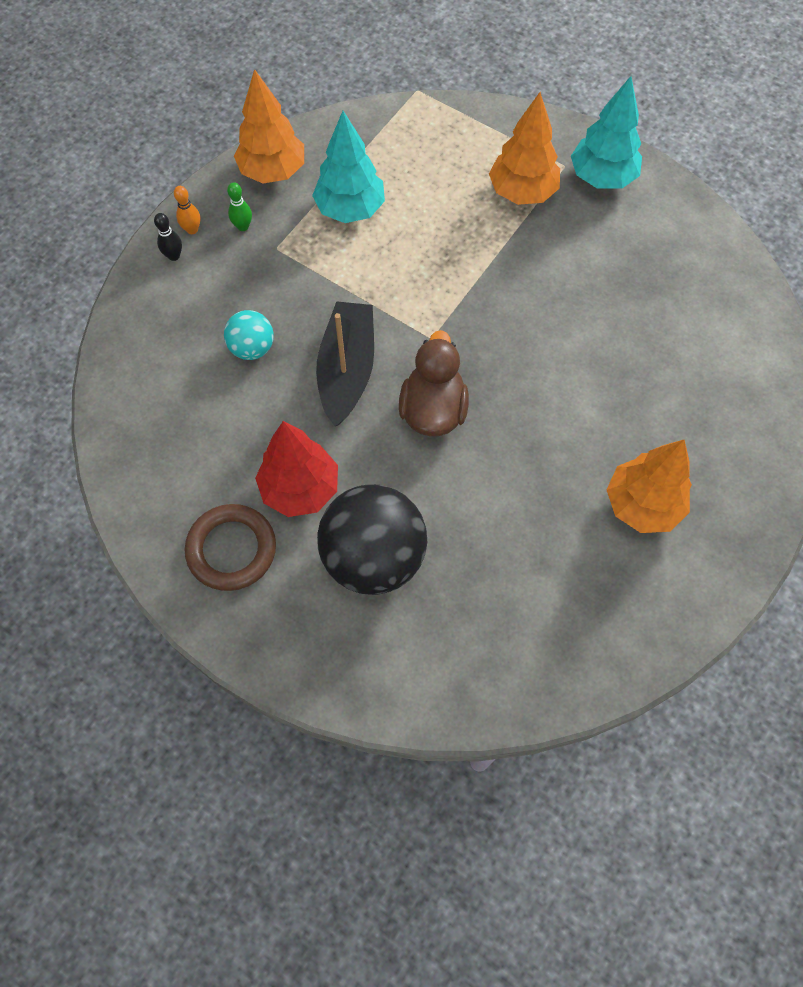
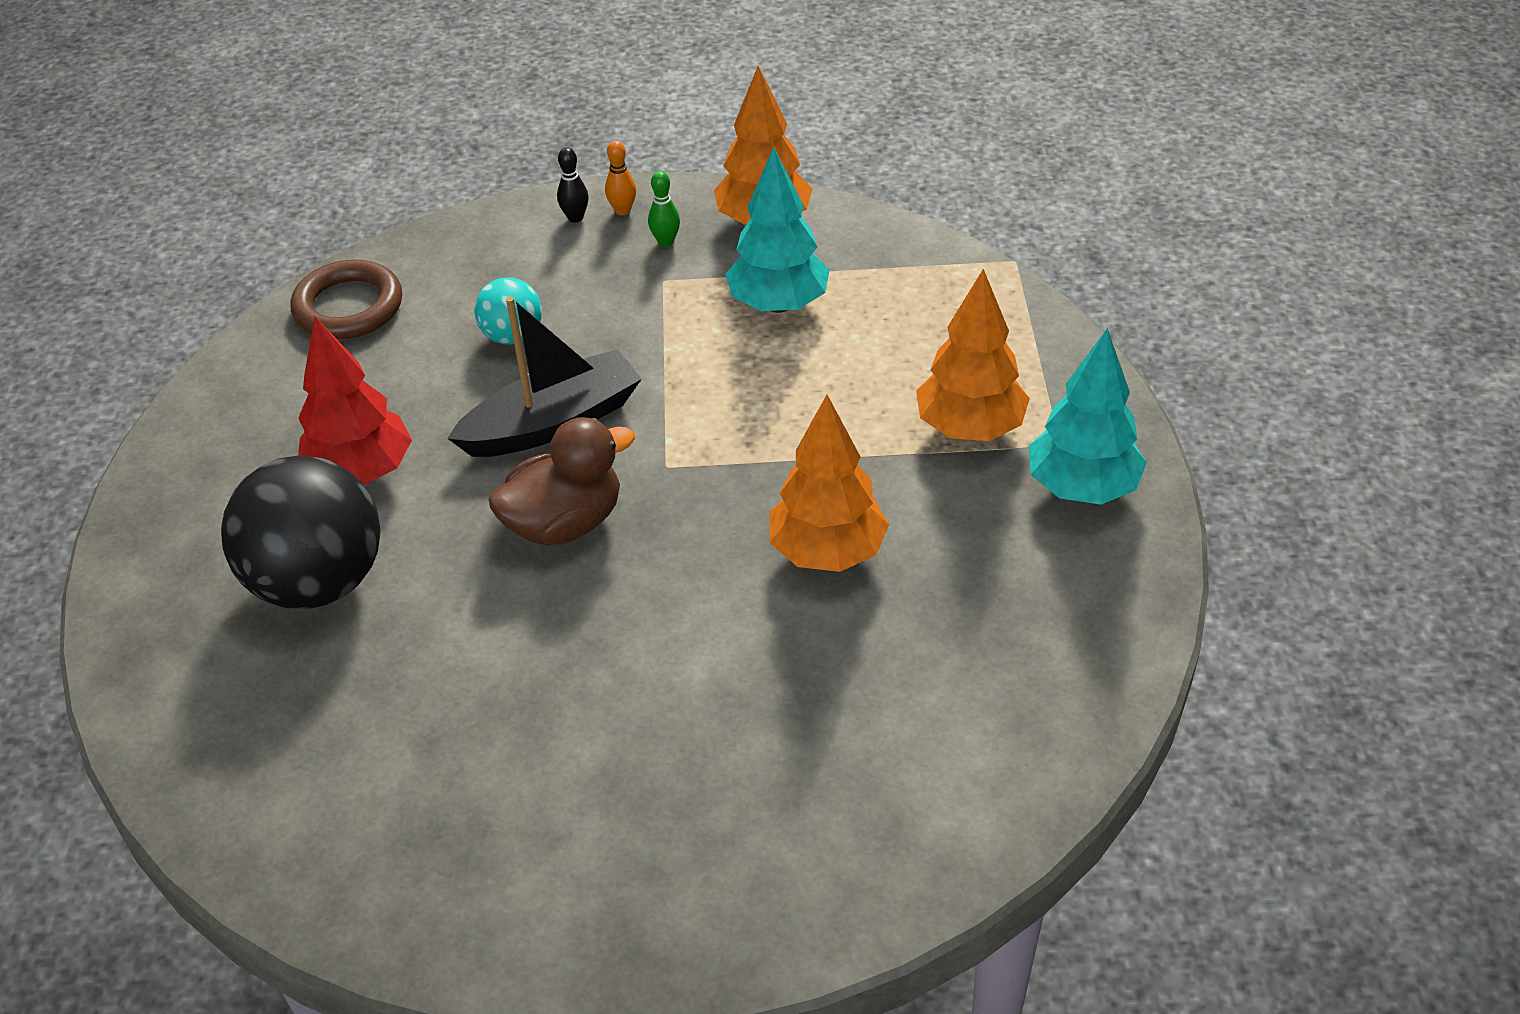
camera: 55 degrees right, 20 degrees down
(231, 549) = (241, 463): brown ring -> brown ring (348, 307)
(642, 505) = (600, 801): orange tree -> orange tree (827, 552)

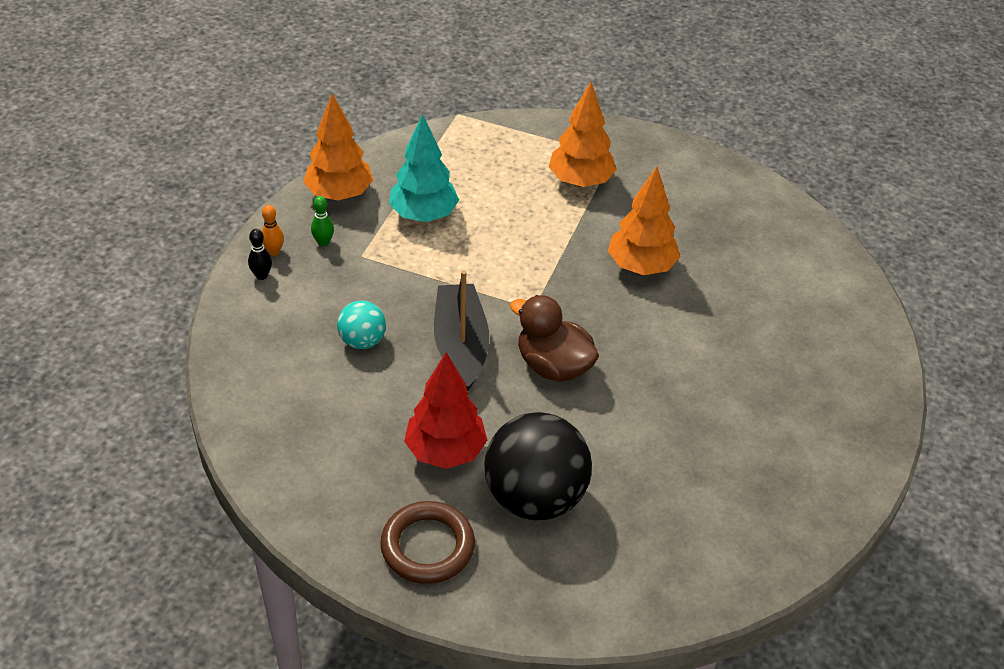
camera: 70 degrees left, 0 degrees up
(348, 307) = (264, 417): brown ring -> brown ring (427, 546)
(565, 523) = (553, 366): brown duck -> brown duck turned 45 degrees counterclockwise
(1082, 488) = (649, 161): turquoise tree -> none

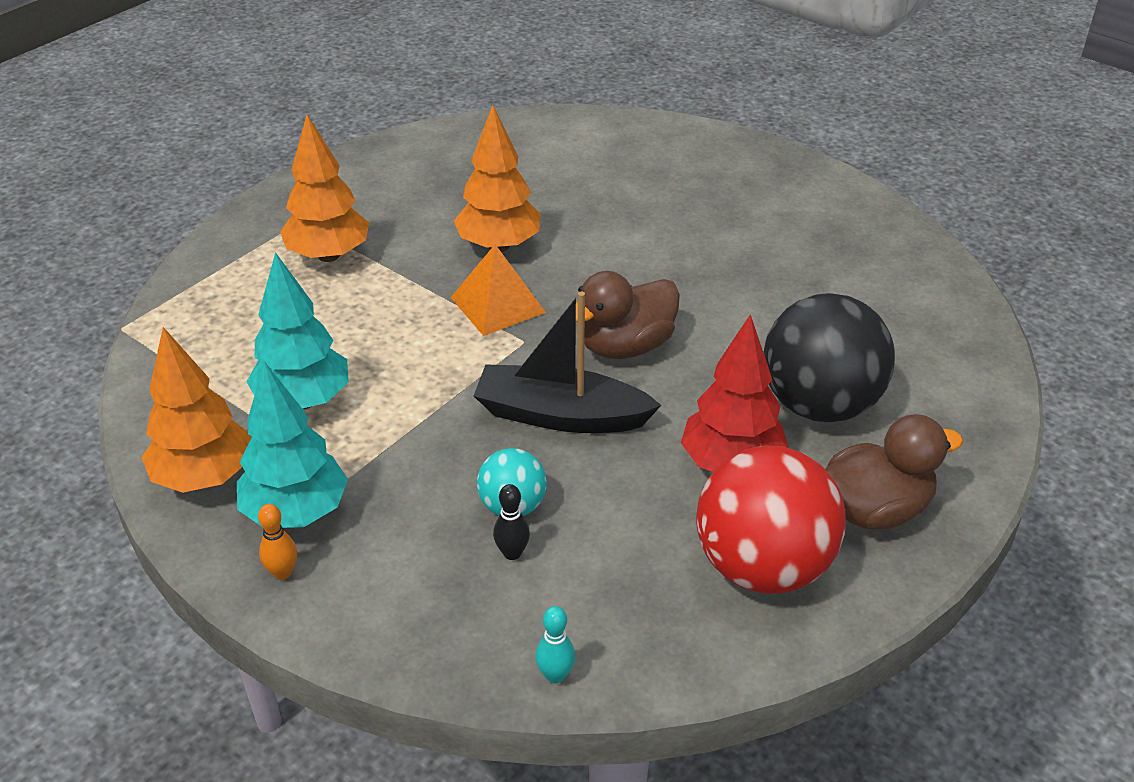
camera: 70 degrees left, 5 degrees down
(227, 394) = (555, 675): none -> turquoise bowling pin
(261, 275) = (327, 595): black bowling pin -> black bowling pin (512, 553)
(323, 242) = (296, 513): green bowling pin -> turquoise tree
(348, 485) = (762, 566): none -> red ball
(427, 546) = (875, 510): brown ring -> brown duck
(568, 283) = (497, 304): none -> orange pyramid

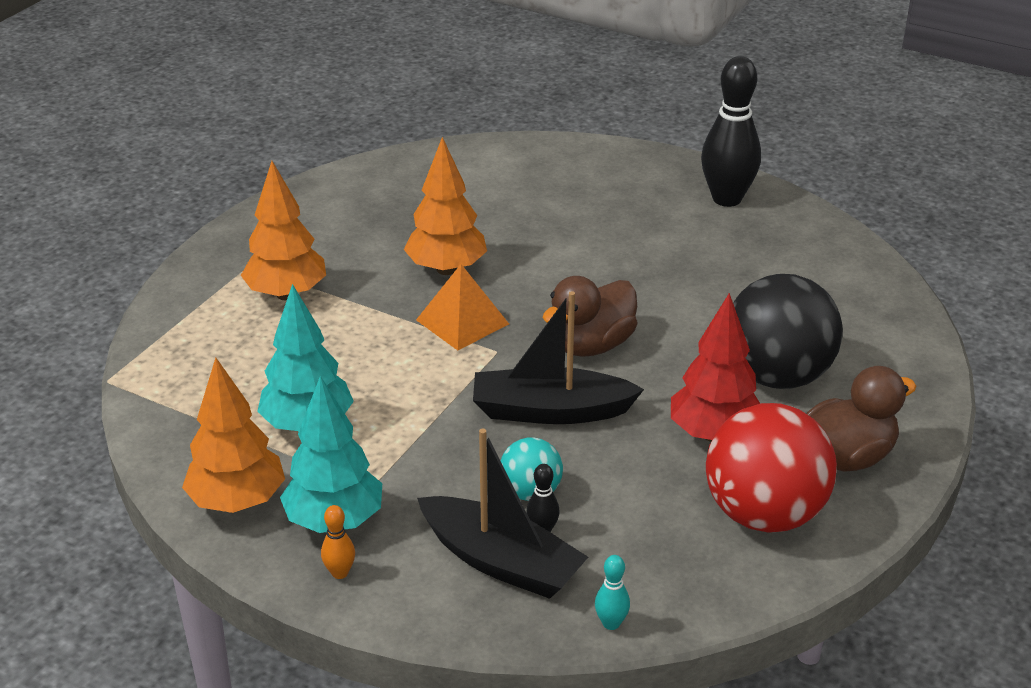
camera: 10 degrees left, 5 degrees down
(457, 584) = (501, 562): none -> black boat
(816, 199) = (727, 199): none -> black bowling pin

